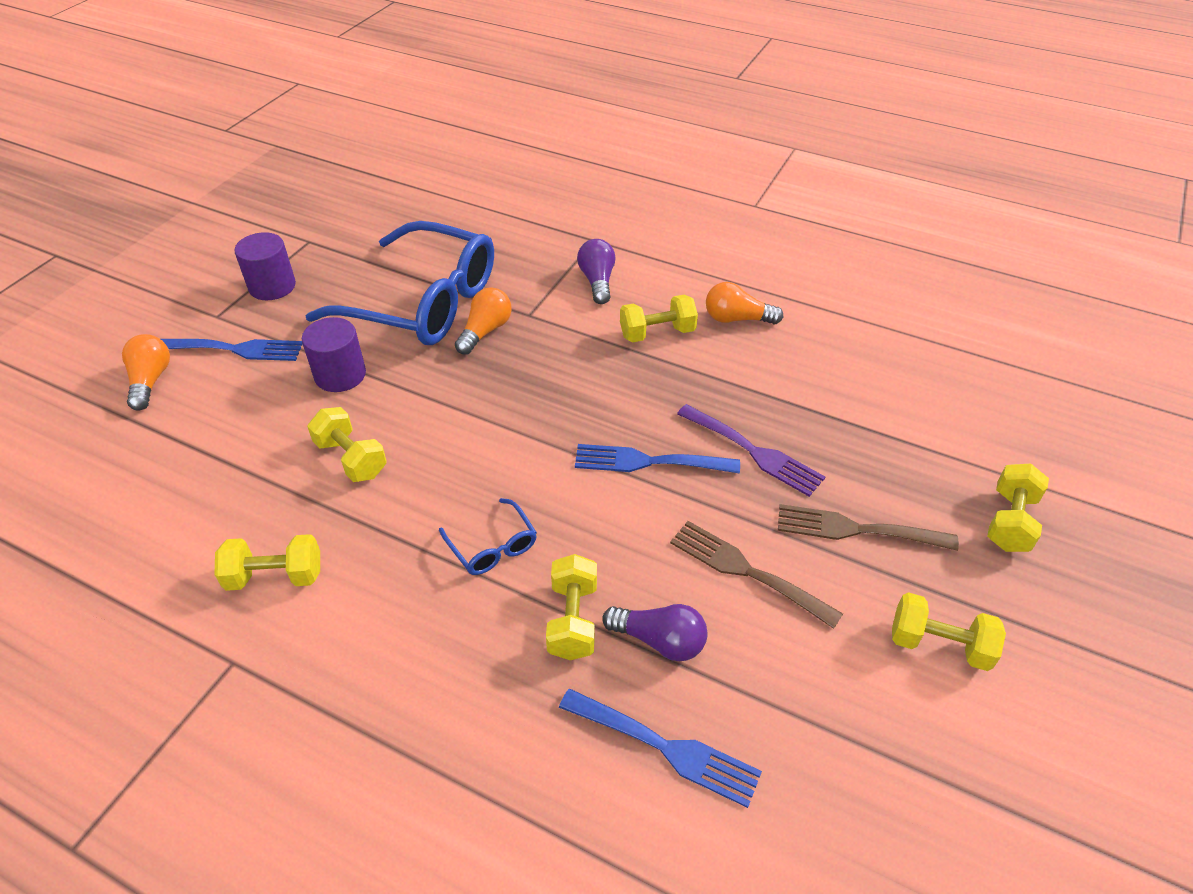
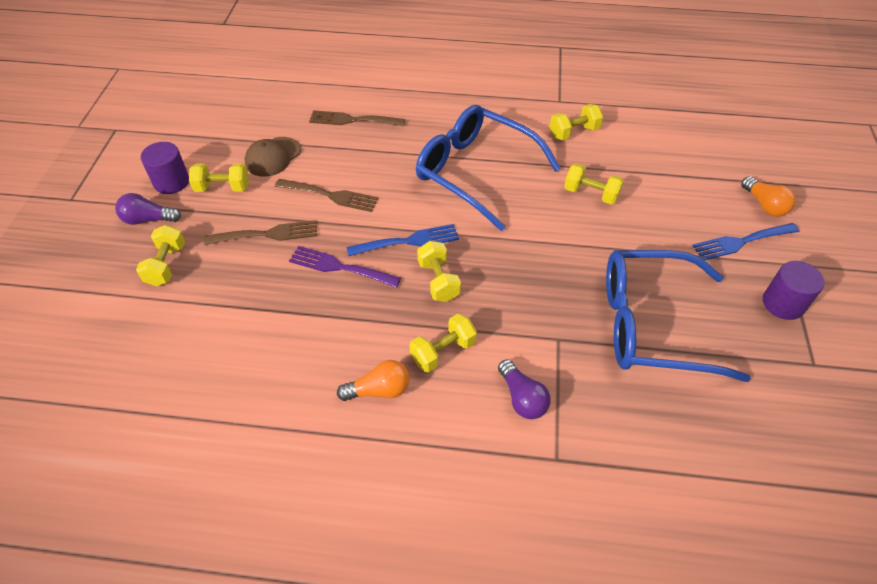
camera: 160 degrees right, 5 degrees up
(340, 375) = (651, 244): purple cylinder -> purple cylinder (171, 182)
(485, 331) = (581, 311): orange light bulb -> none
(493, 546) = (475, 172): blue glasses -> blue glasses, size x2.47
(573, 620) = (415, 152): yellow dumbbell -> yellow dumbbell (438, 281)
(659, 640) = (368, 154): purple light bulb -> purple light bulb (148, 219)
(666, 748) = (352, 120): blue fork -> brown fork
(844, 693) = (273, 157): none -> brown cap

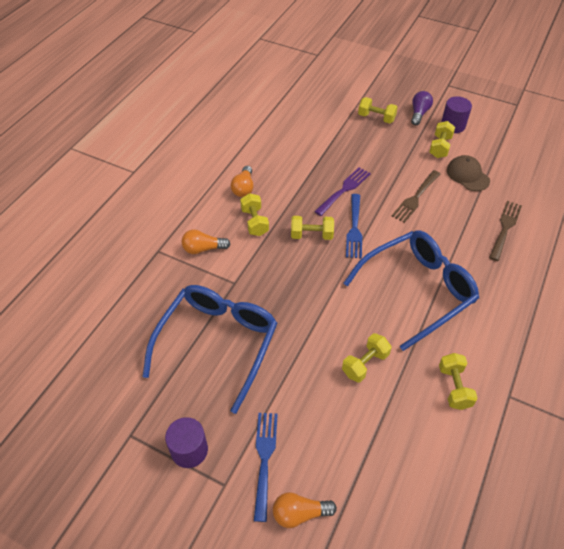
camera: 110 degrees right, 0 degrees up
(267, 234) = (387, 162): brown fork -> none
(522, 398) = (203, 249): purple light bulb -> orange light bulb

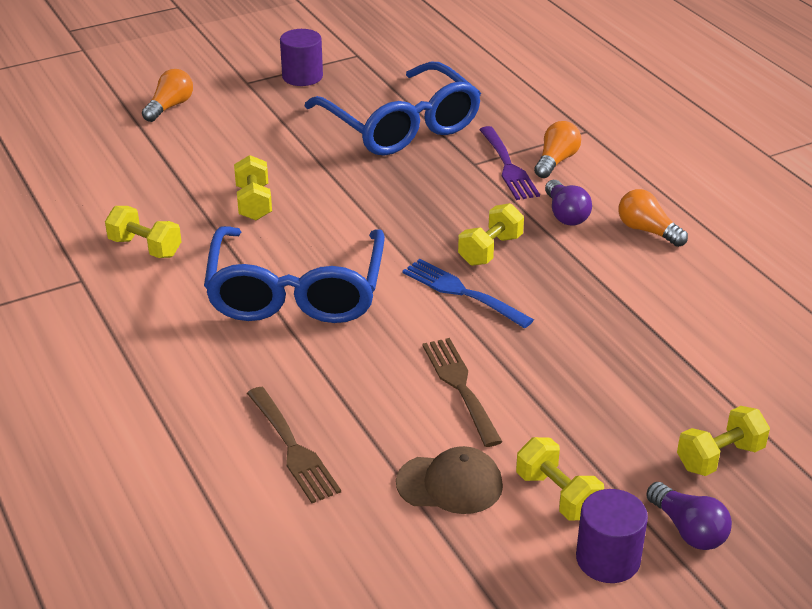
camera: 125 degrees right, 15 degrees down
(254, 222) = (565, 214): yellow dumbbell -> purple light bulb
(264, 459) = (241, 108): blue fork -> none
(344, 189) = (553, 321): purple fork -> purple fork (508, 167)

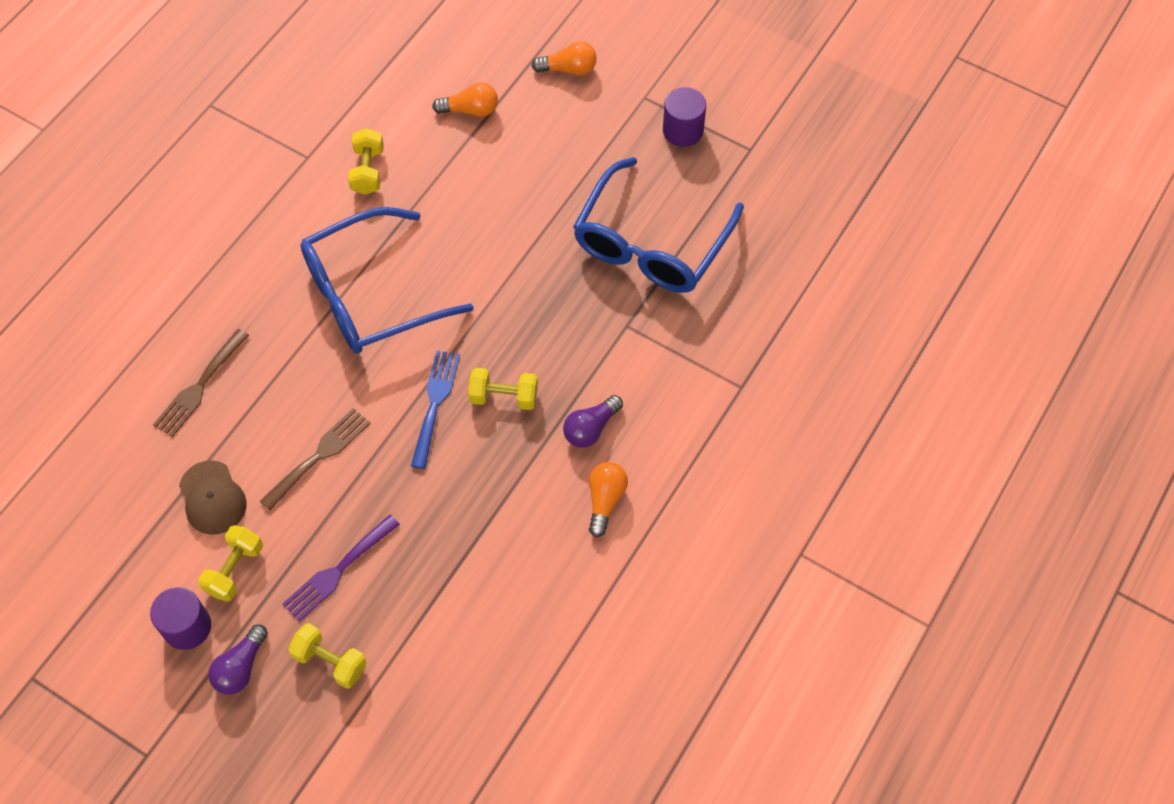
camera: 60 degrees right, 25 degrees up
(254, 203) = (468, 205): yellow dumbbell -> none
(508, 167) = (639, 353): purple fork -> purple fork (338, 571)
(556, 161) = (672, 385): orange light bulb -> orange light bulb (470, 110)

